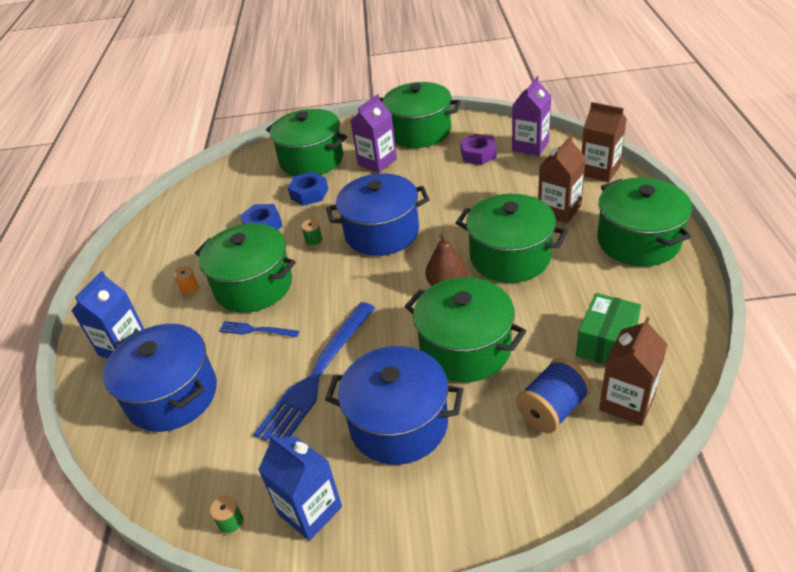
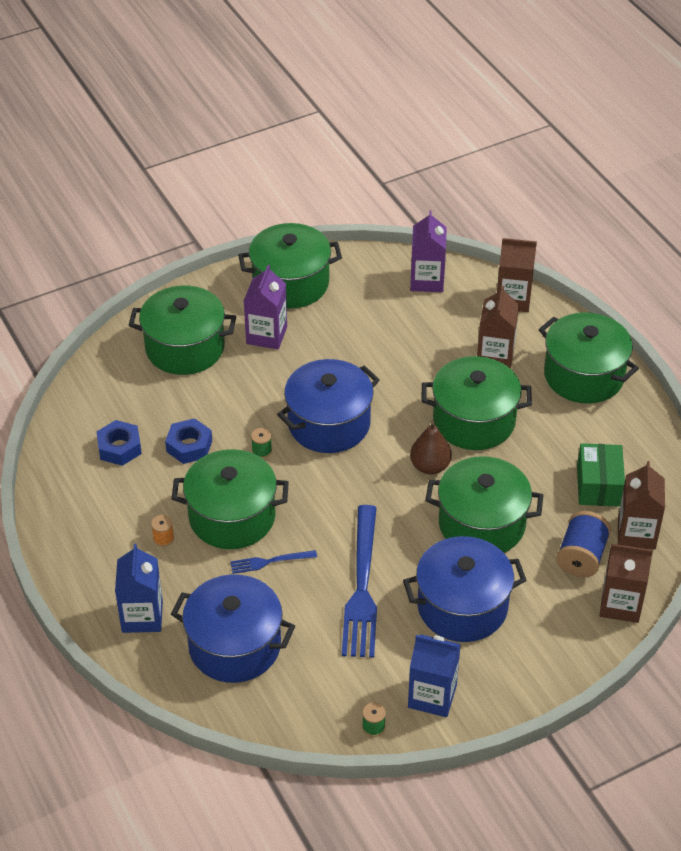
camera: 30 degrees left, 5 degrees up
(309, 193) = (214, 393): blue nut -> blue nut (119, 448)
(478, 154) = (376, 302): purple nut -> none
(572, 476) = (620, 604): none -> brown carton

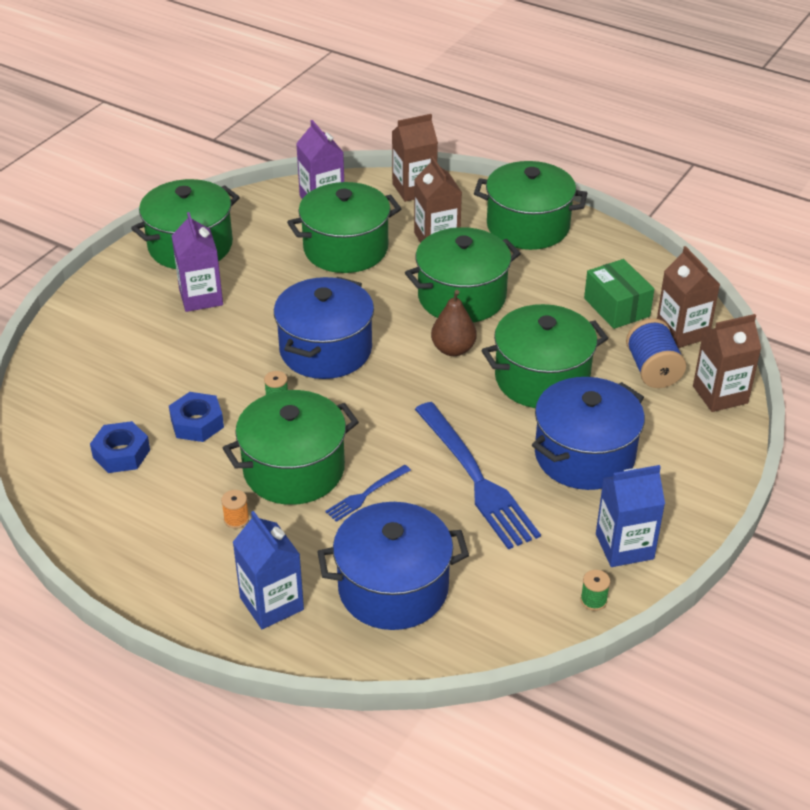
camera: 30 degrees left, 5 degrees down
(185, 348) = (123, 337): green pot -> green pot (345, 249)

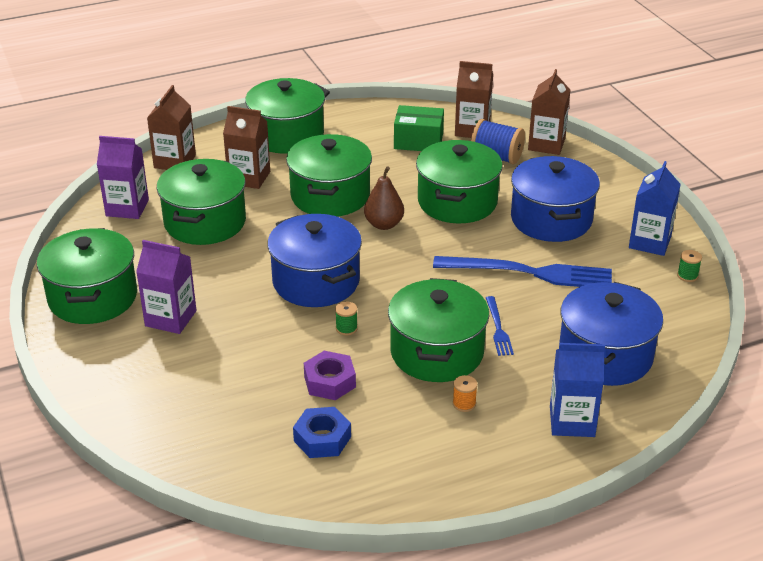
camera: 55 degrees left, 5 degrees down
(197, 423) = (330, 382): blue nut -> purple nut

